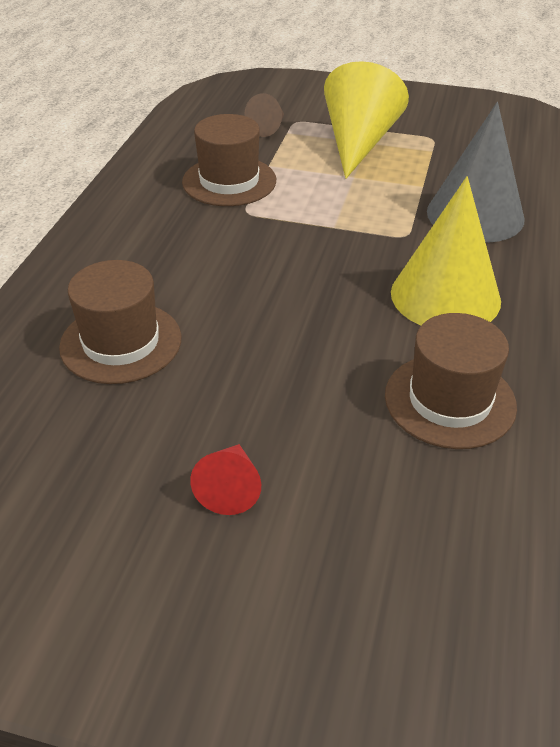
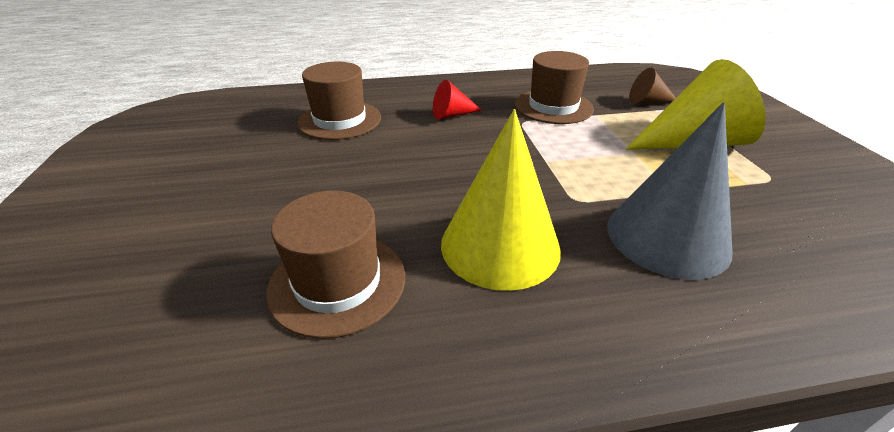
camera: 65 degrees right, 5 degrees down
(230, 488) = (206, 193): red cone -> red cone (452, 114)

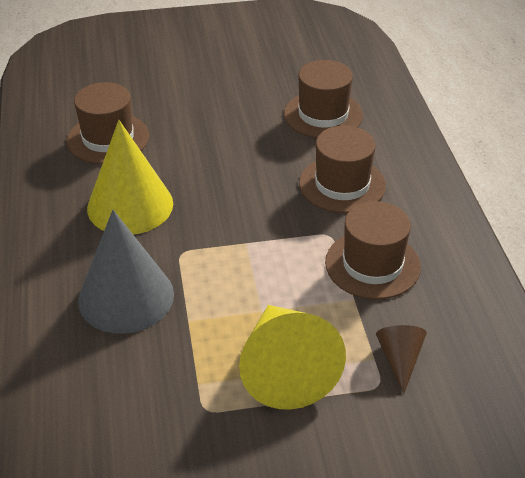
camera: 90 degrees right, 5 degrees up
(452, 114) = (342, 184): red cone -> brown hat

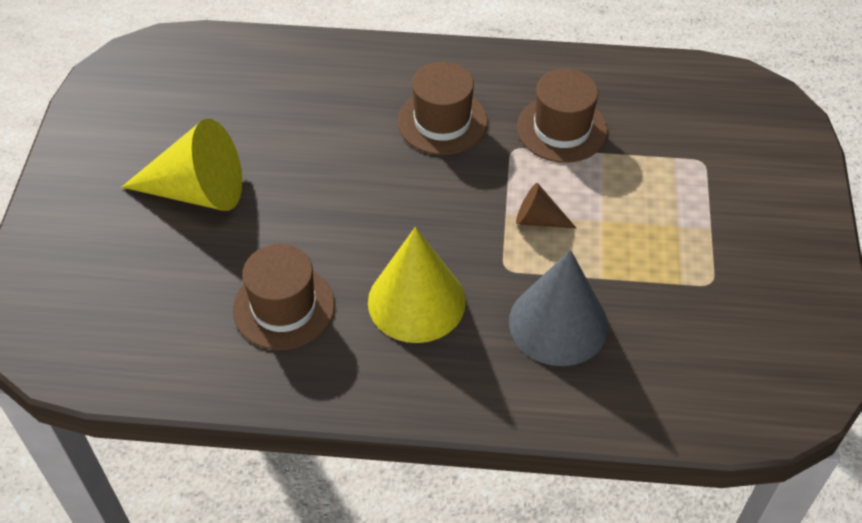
camera: 75 degrees left, 10 degrees up
(285, 368) = (674, 218): yellow cone -> yellow cone (197, 191)
(323, 114) = (321, 108): brown hat -> none
(400, 359) = (678, 141): brown cone -> brown cone (538, 219)

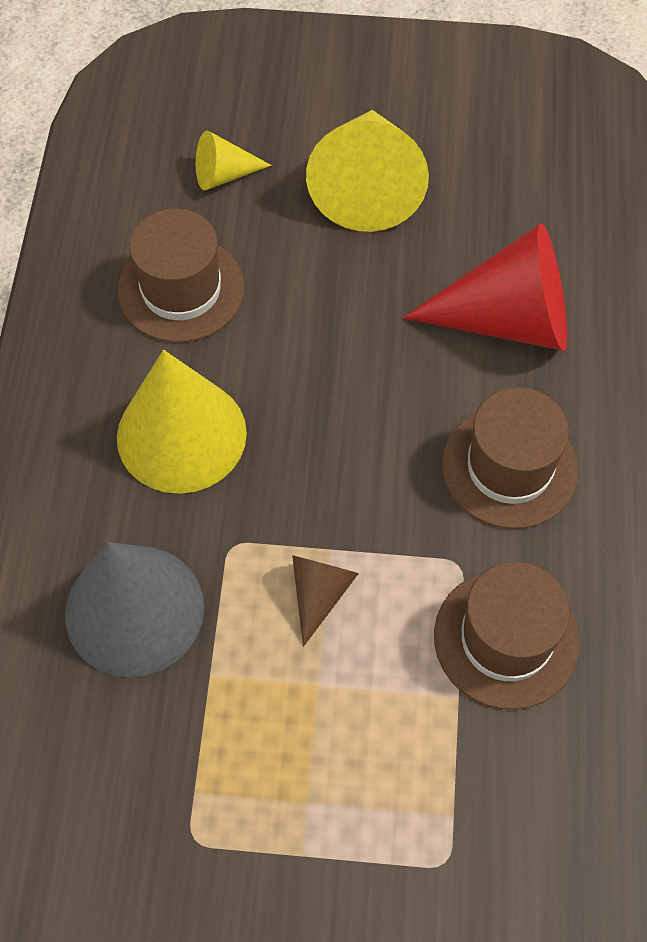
camera: 90 degrees right, 10 degrees up
(171, 282) = (224, 174): none -> yellow cone
(327, 117) = (507, 319): none -> red cone

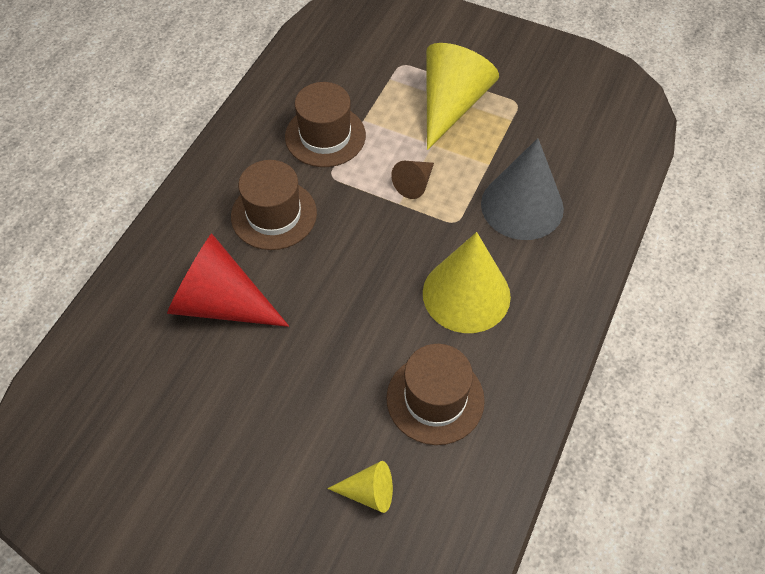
camera: 160 degrees left, 5 degrees down
(367, 186) = (261, 441): yellow cone -> yellow cone (451, 104)

